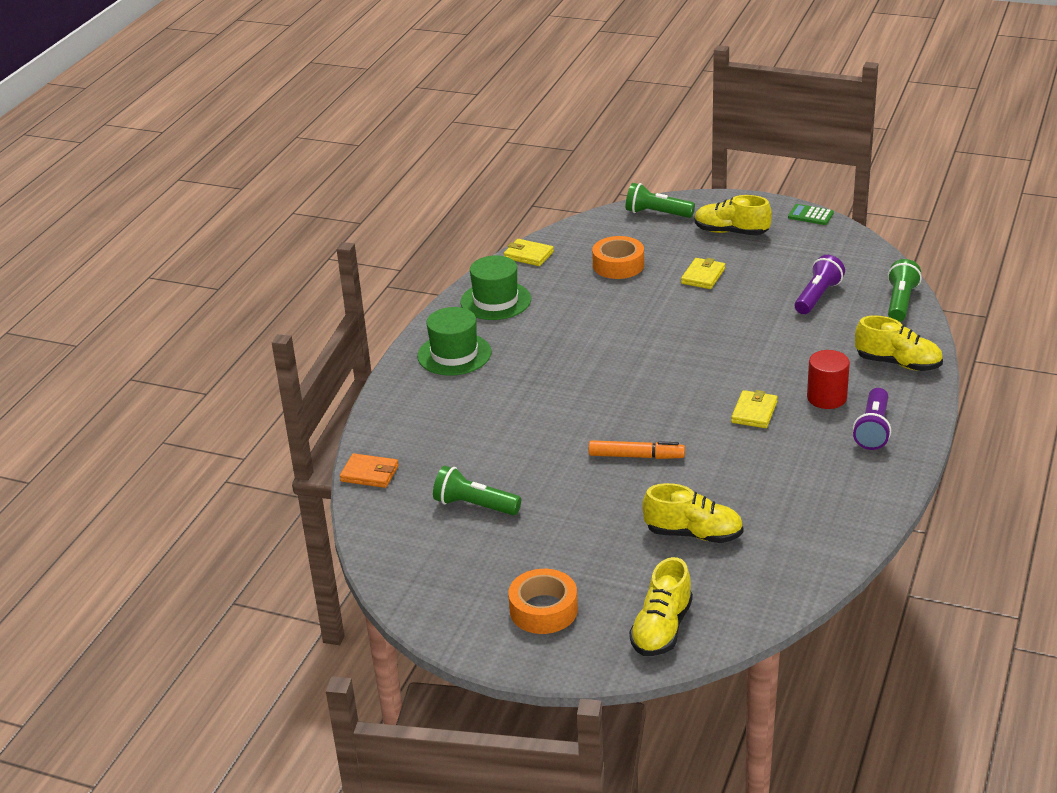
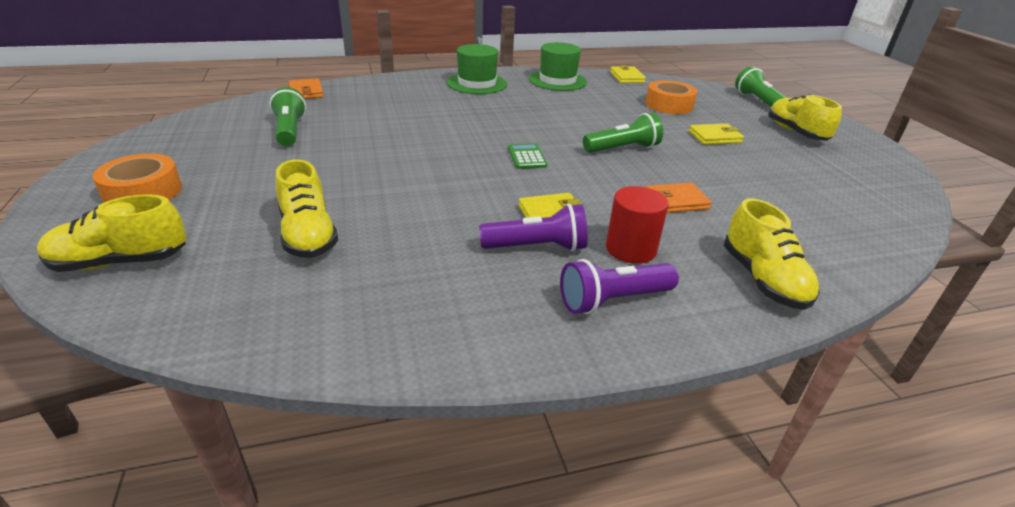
camera: 50 degrees right, 0 degrees up
(636, 456) = (416, 175): orange marker -> none
(784, 349) = (676, 201): none -> orange wallet
(810, 215) = (895, 158): green calculator -> green calculator (526, 157)
(817, 296) = (786, 195): purple flashlight -> purple flashlight (537, 247)
(900, 302) = (871, 247): green flashlight -> green flashlight (622, 149)

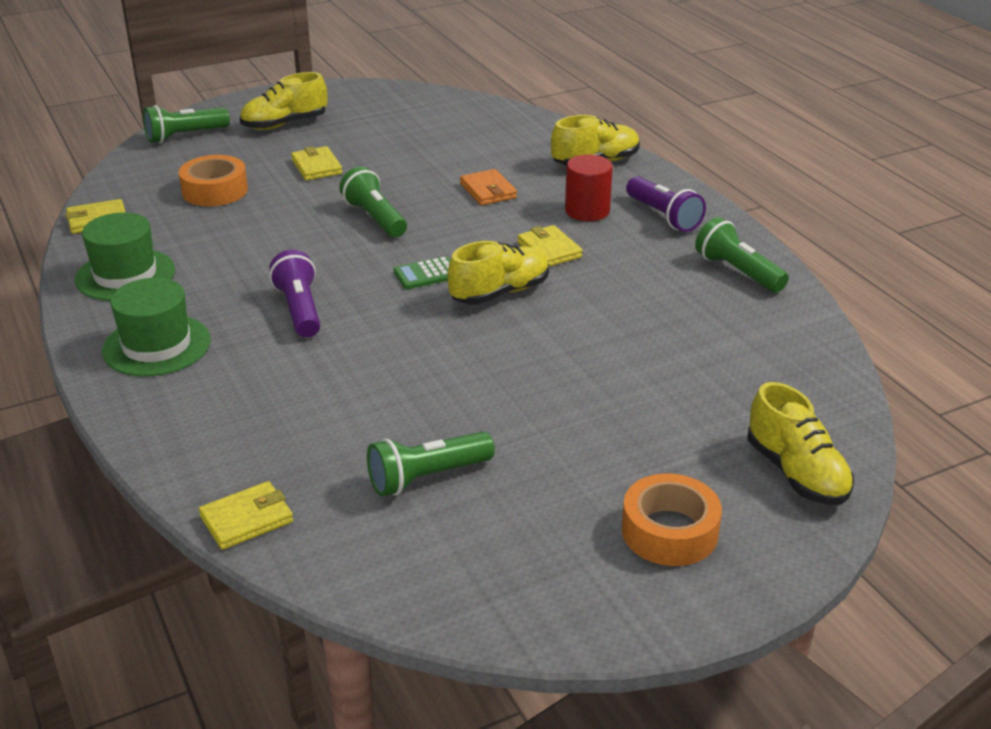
camera: 100 degrees left, 0 degrees up
(306, 92) = (247, 519): orange wallet -> yellow wallet
(308, 235) = (675, 374): yellow shoe -> yellow shoe (500, 293)
(463, 325) = (738, 272): none -> green flashlight
(537, 247) = (613, 252): purple flashlight -> purple flashlight (299, 310)

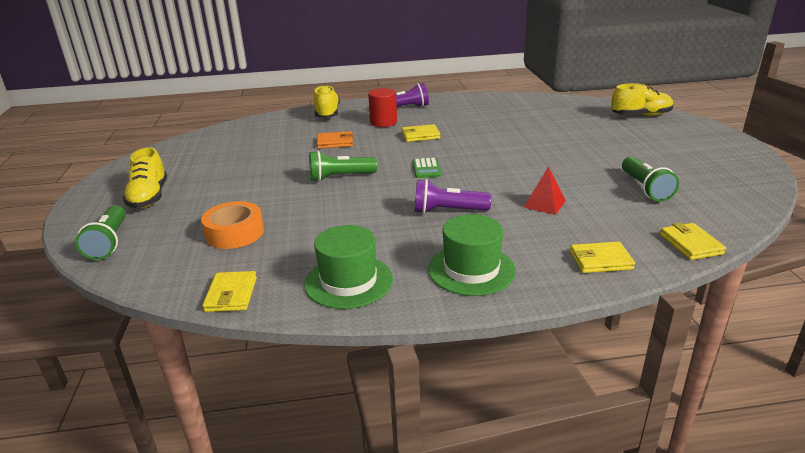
camera: 70 degrees left, 5 degrees down
(317, 167) = (240, 190): yellow wallet -> yellow wallet (600, 260)
(342, 383) = (544, 204): none -> red pyramid
(500, 293) = (460, 152): yellow shoe -> none
(669, 531) = (685, 142): orange tape -> none
(738, 272) = (471, 102): green flashlight -> none

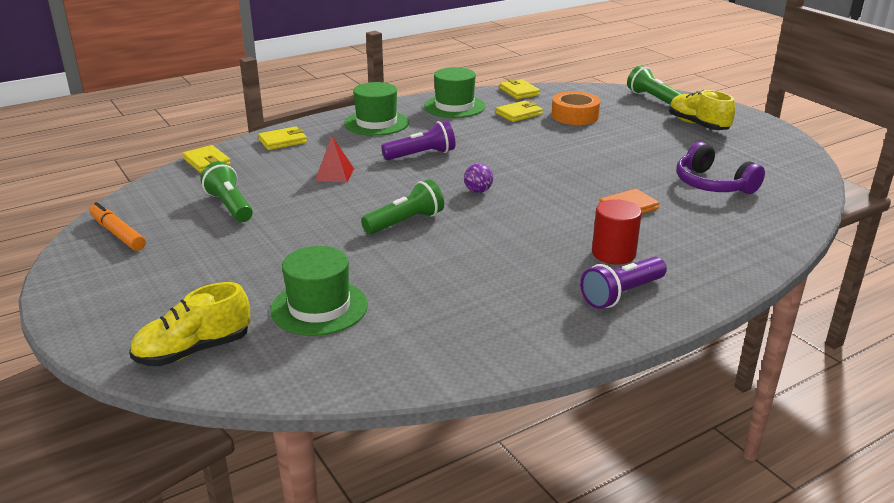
camera: 155 degrees right, 0 degrees up
(253, 147) = (712, 184): none -> purple headphones
(327, 114) = (723, 256): yellow shoe -> none
(340, 177) = (558, 168): green flashlight -> green flashlight (405, 222)
(420, 135) = (532, 237): yellow wallet -> yellow wallet (519, 114)
(426, 168) = (478, 191): green calculator -> purple ball
(571, 122) = (319, 307): none -> green hat
(736, 180) = (118, 233): none -> orange marker

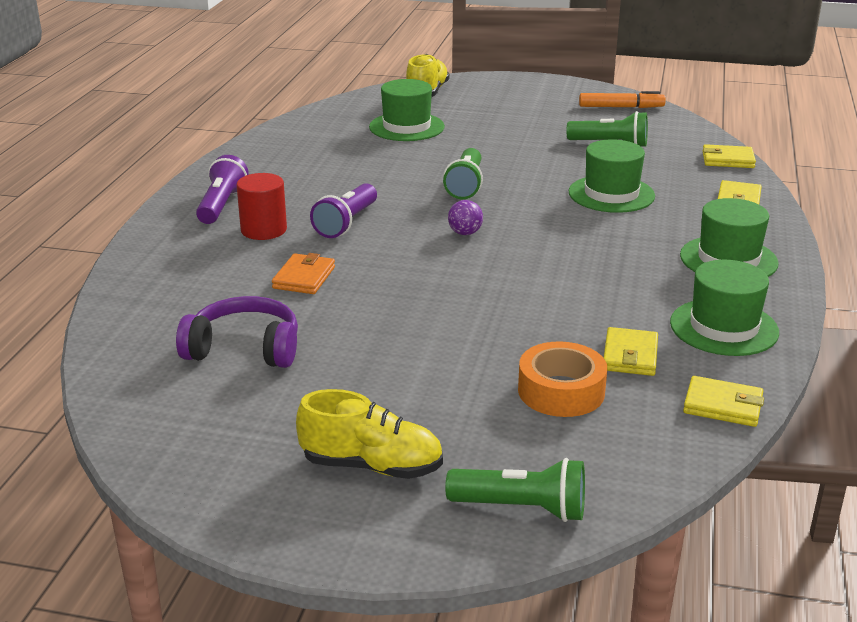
camera: 135 degrees right, 0 degrees up
(334, 174) = (611, 194): red pyramid -> green hat
(421, 155) = (593, 244): purple flashlight -> purple flashlight (346, 223)

